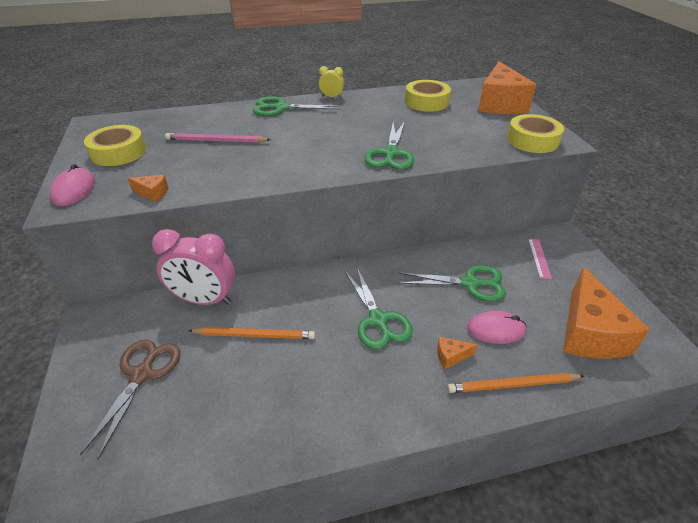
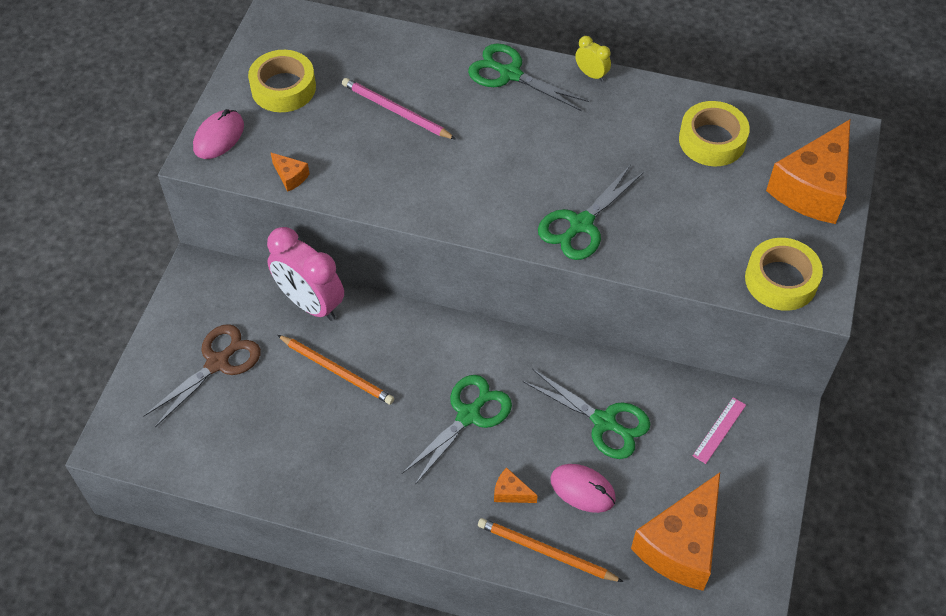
camera: 30 degrees right, 15 degrees up
(378, 320) = (468, 415): green scissors -> green scissors turned 150 degrees counterclockwise

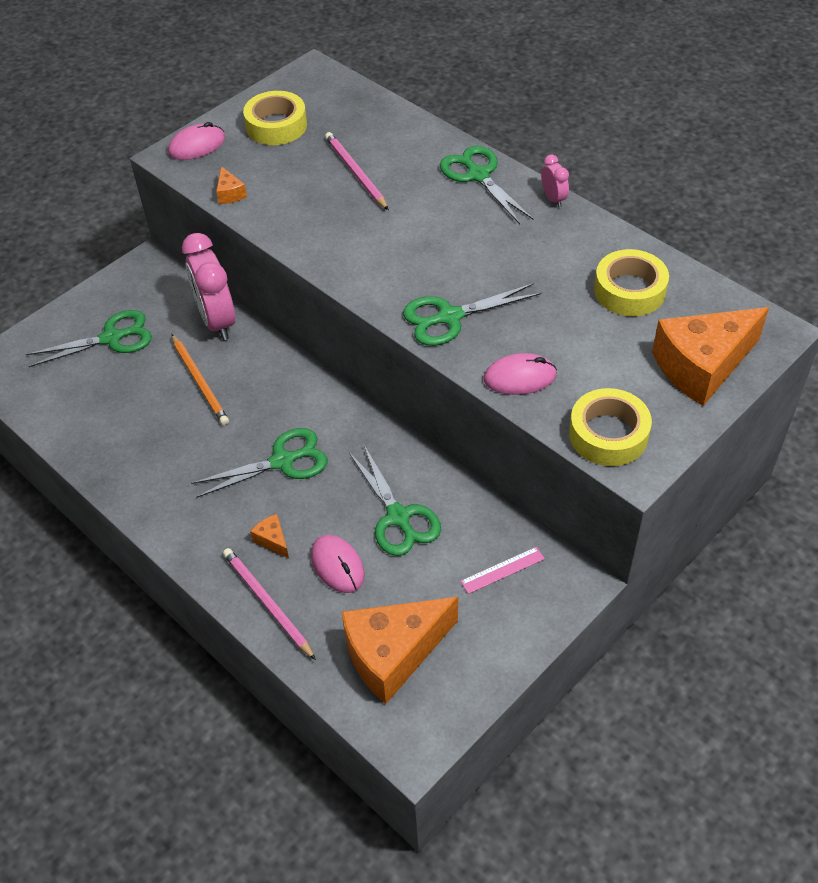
camera: 30 degrees right, 5 degrees down
(218, 363) = (112, 338): brown scissors -> green scissors
(546, 552) = (267, 603): orange pencil -> pink pencil
(591, 74) = (553, 199): yellow clock -> pink clock
(677, 258) = (520, 377): none -> pink mouse

